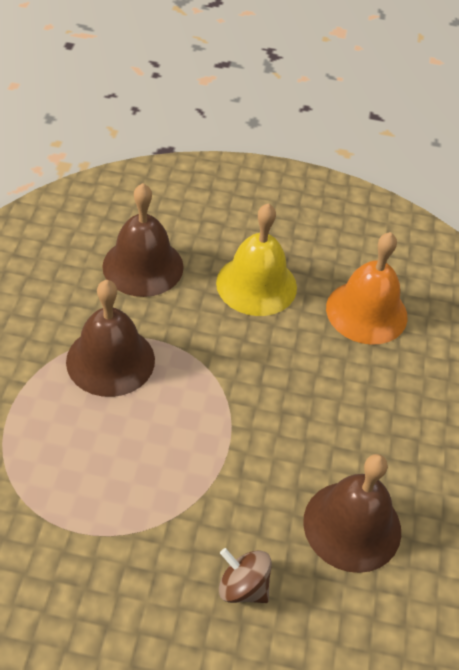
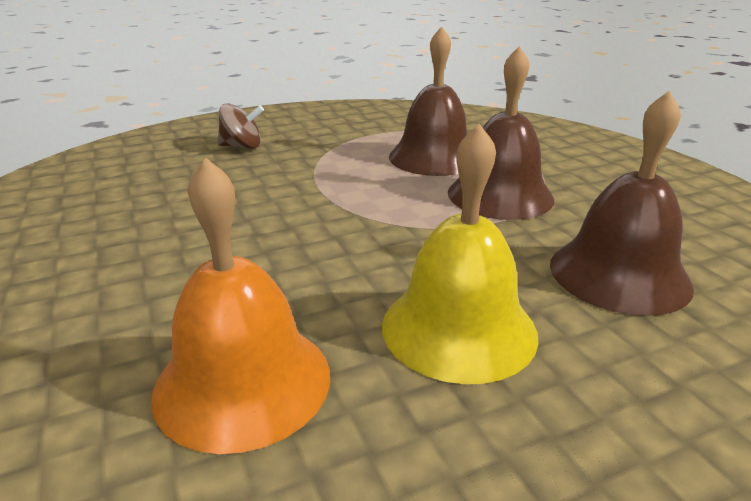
camera: 150 degrees right, 20 degrees down
(352, 525) = (163, 190): brown bell -> brown bell (434, 157)

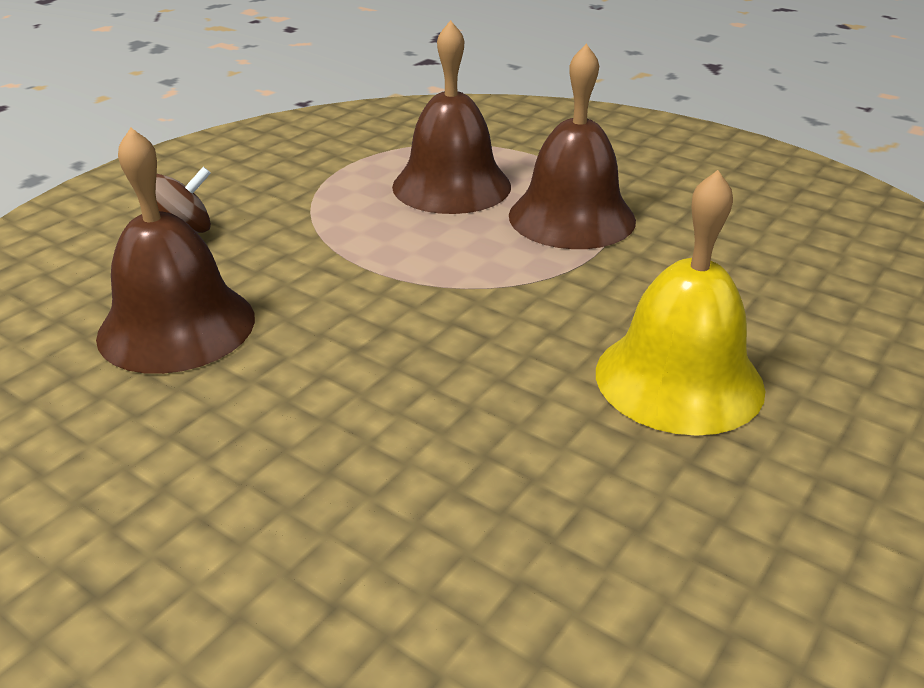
camera: 30 degrees left, 5 degrees up
(243, 381) = (545, 511): orange bell -> none
(619, 274) = (756, 275): brown bell -> brown bell (177, 326)

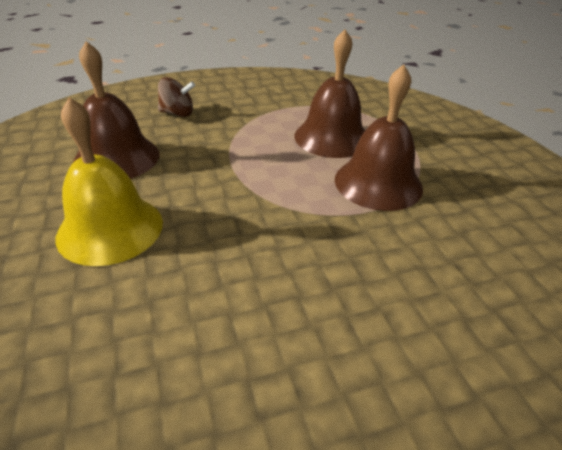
camera: 35 degrees right, 5 degrees up
(679, 379) = (311, 320): yellow bell -> yellow bell (110, 229)

